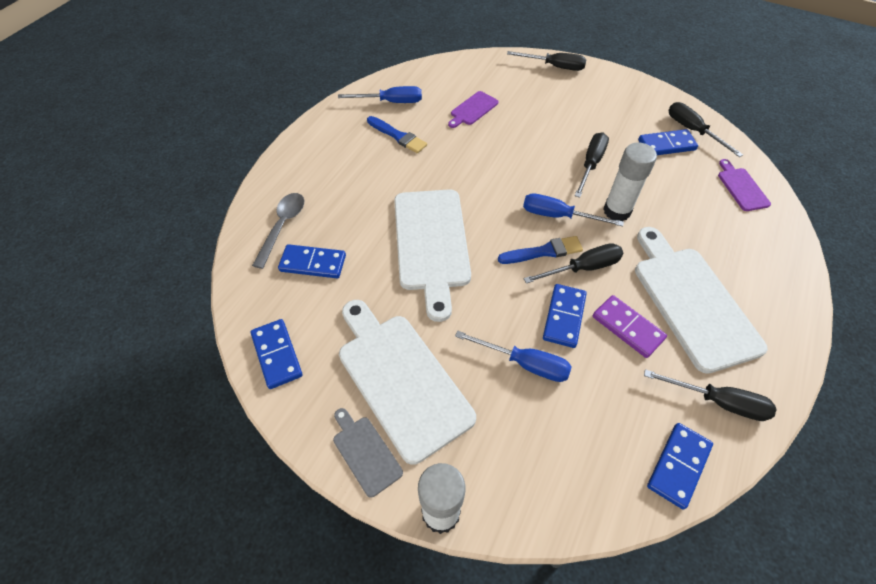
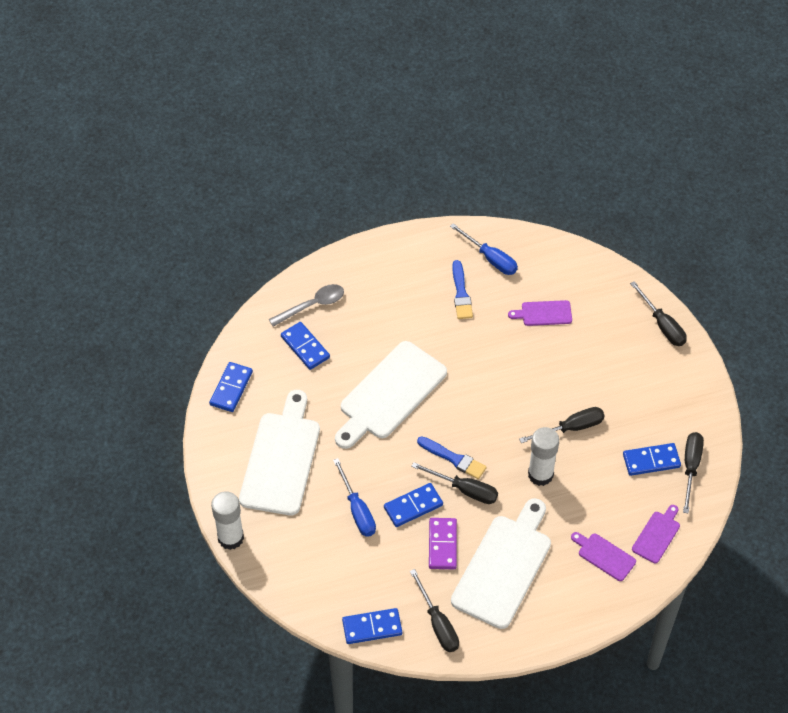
camera: 45 degrees right, 0 degrees up
(365, 452) = (224, 479): grey cutting board -> none
(558, 216) = (495, 444): blue screwdriver -> none
(666, 145) = (651, 461): blue domino -> blue domino turned 45 degrees counterclockwise
(736, 230) = (604, 555): none -> purple cutting board

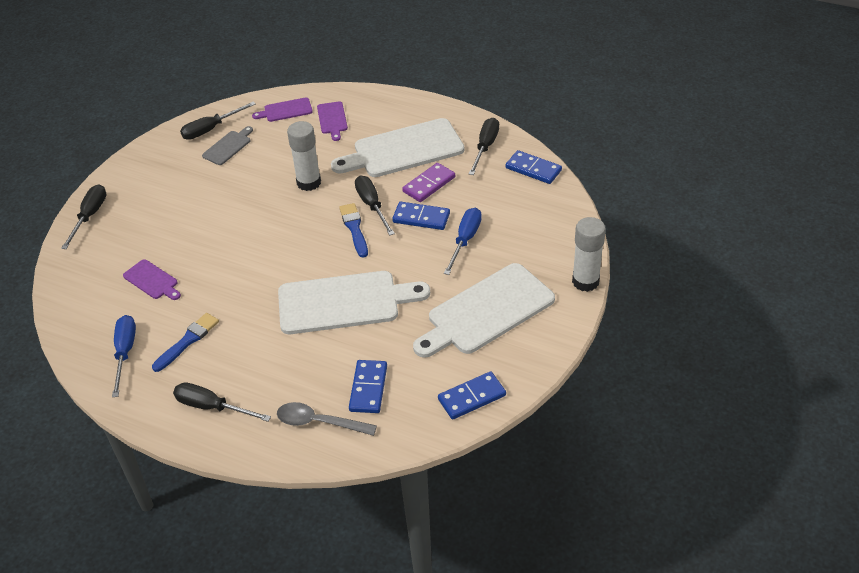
camera: 135 degrees left, 10 degrees down
(571, 428) = (248, 195): black screwdriver -> black screwdriver (212, 407)
(651, 461) = (228, 147): blue domino -> grey cutting board

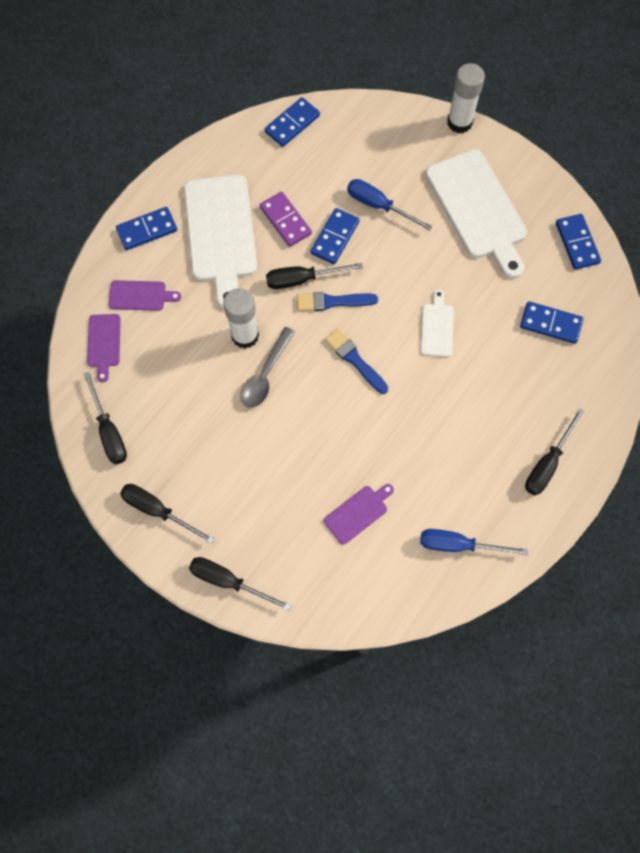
camera: 80 degrees left, 25 degrees up
(187, 341) = (456, 481): blue brush -> blue brush (355, 360)
(228, 147) = (151, 414): grey cutting board -> none
(319, 422) = (582, 371): grey spoon -> grey spoon (265, 374)
(344, 302) = (437, 327): white cutting board -> white cutting board, size x0.47
(394, 110) = (147, 230): none -> blue domino
(485, 147) = (242, 157): black screwdriver -> black screwdriver (158, 510)

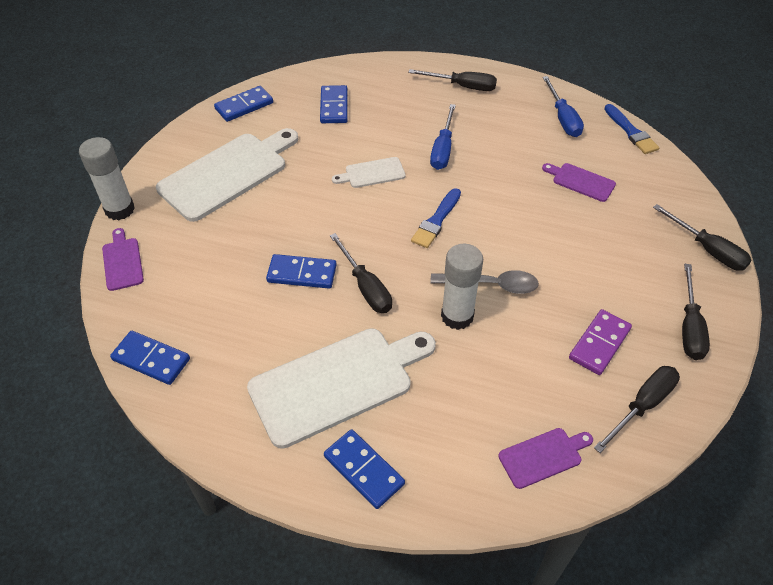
camera: 110 degrees left, 20 degrees down
(140, 296) = (460, 440): purple cutting board -> purple cutting board (122, 262)
(228, 581) = (707, 250): black screwdriver -> black screwdriver turned 45 degrees counterclockwise
(285, 221) = (296, 324): purple domino -> purple domino (599, 344)
(332, 302) = (380, 254): blue brush -> blue brush (631, 132)
(378, 206) = (248, 248): blue screwdriver -> blue screwdriver (443, 149)

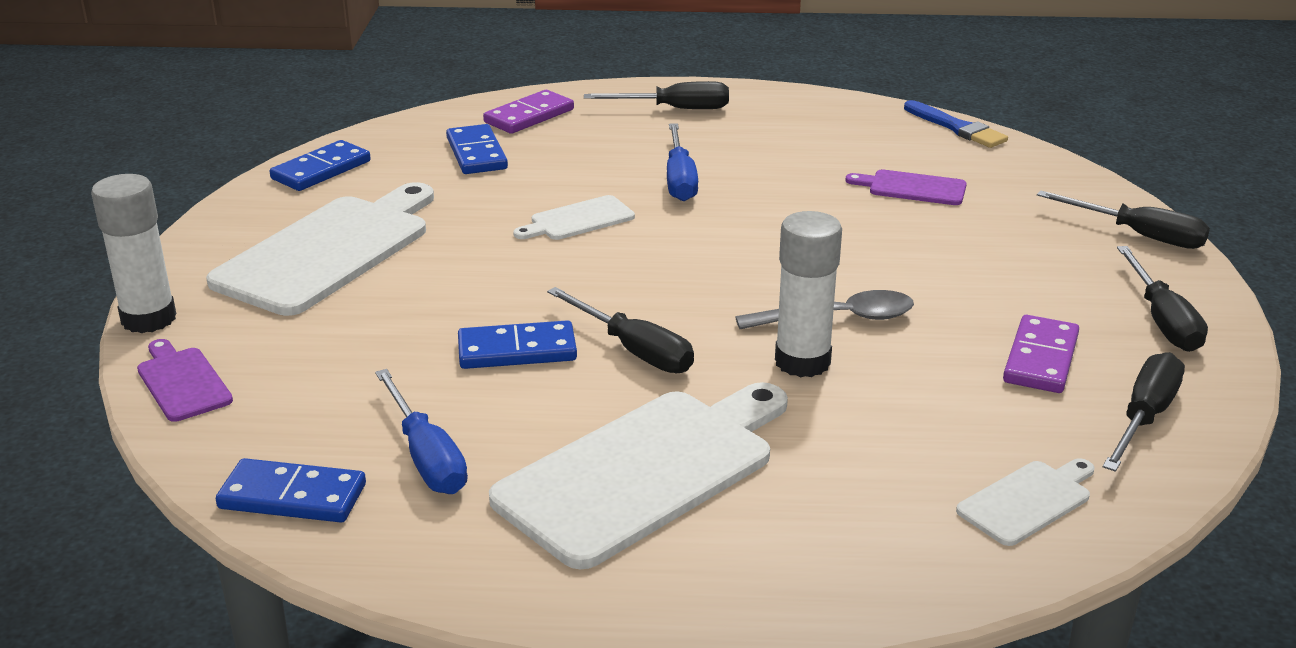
camera: 15 degrees left, 20 degrees down
(364, 470) = (744, 570): blue domino -> none
(375, 79) = (529, 116): none -> purple domino
(436, 221) = (711, 259): blue brush -> none
(543, 456) = (1028, 501): purple cutting board -> white cutting board
(563, 118) = (848, 126): blue screwdriver -> blue screwdriver (426, 457)

